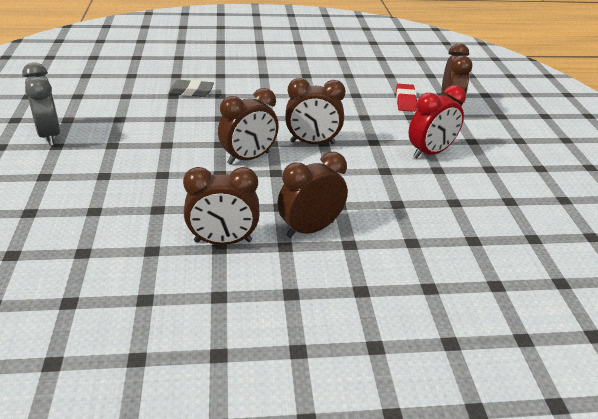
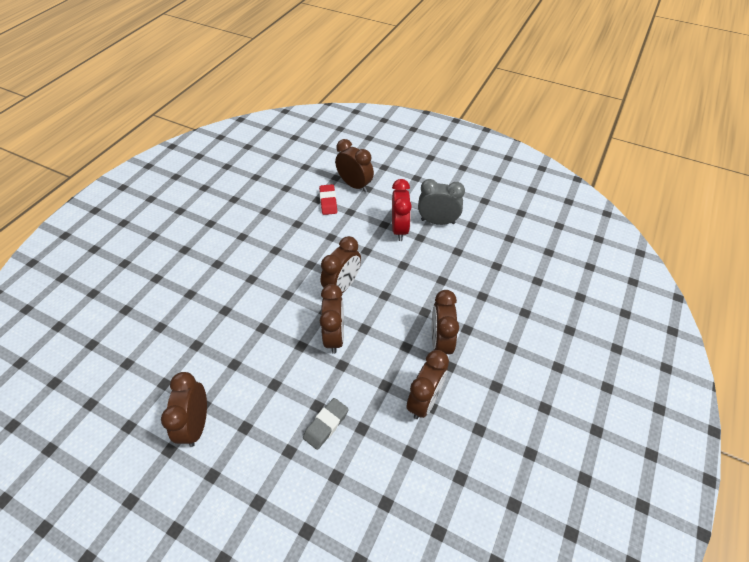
camera: 55 degrees left, 15 degrees up
(50, 135) = (188, 476): grey clock -> grey clock (438, 221)
(98, 122) = (196, 424): none -> brown clock
(191, 92) = (201, 328): grey eraser -> grey eraser (326, 425)
(405, 101) = (328, 202): red eraser -> red eraser turned 45 degrees clockwise

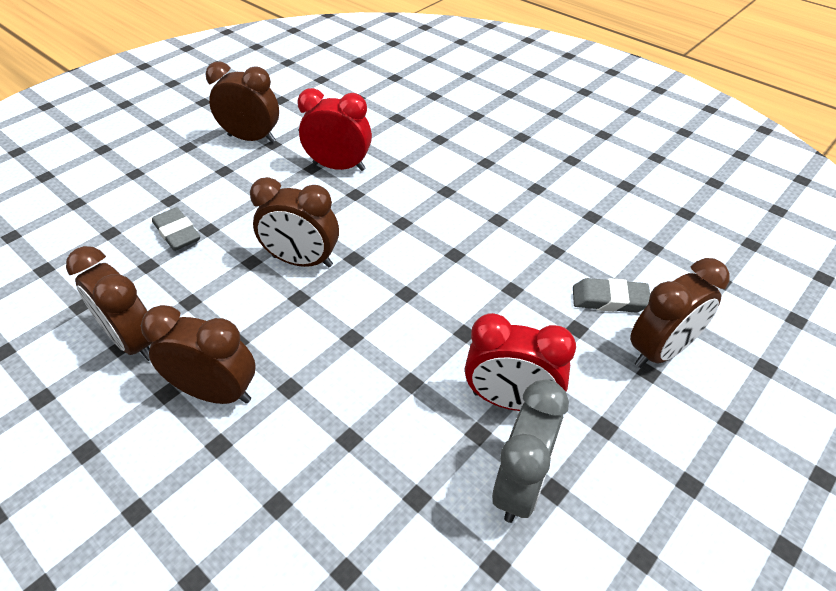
camera: 105 degrees right, 5 degrees down
(231, 346) = (339, 167): none -> red clock
(328, 202) = (609, 300): red eraser -> grey eraser
(342, 286) = (393, 285): brown clock -> none

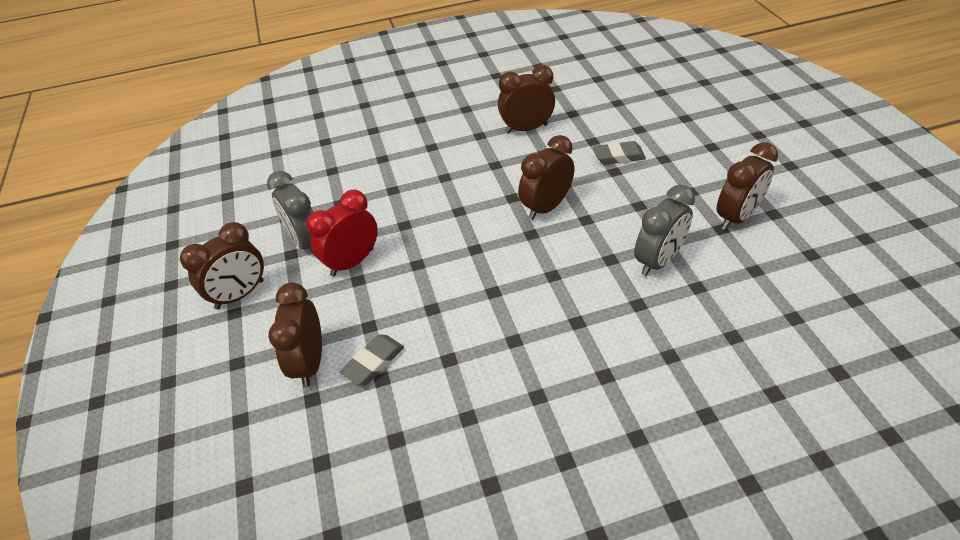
camera: 125 degrees right, 0 degrees up
(216, 392) = (464, 151): brown clock -> brown clock (240, 294)
(339, 167) = (658, 261): red clock -> grey clock

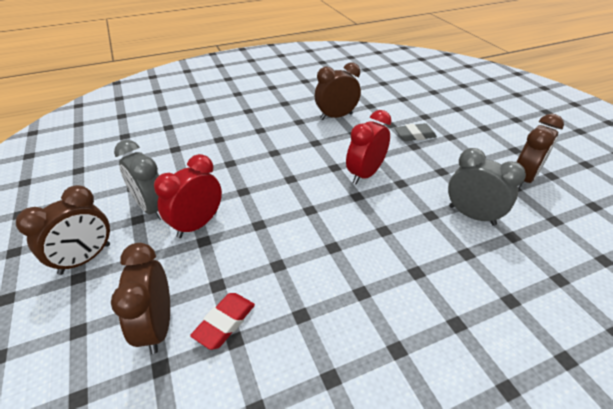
camera: 10 degrees left, 5 degrees down
(373, 363) = (225, 323): grey eraser -> red eraser
(546, 207) = (365, 174): brown clock -> red clock
(658, 261) = (472, 215): grey clock -> grey clock turned 90 degrees counterclockwise

